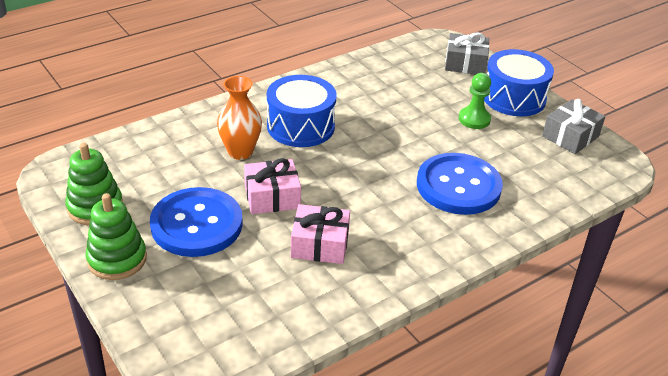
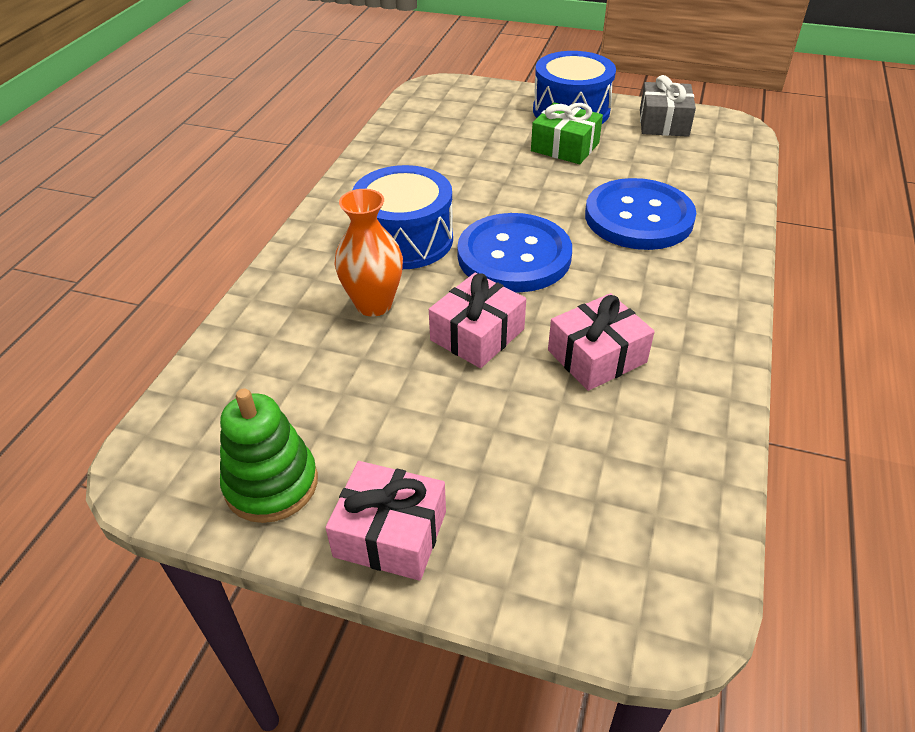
camera: 35 degrees left, 5 degrees up
(117, 259) = (390, 534): green stacking toy -> pink gift
(196, 224) = (433, 421): blue button -> blue button (514, 256)
(465, 64) = (486, 99): grey gift -> none
(474, 119) = (565, 147): green pawn -> green gift

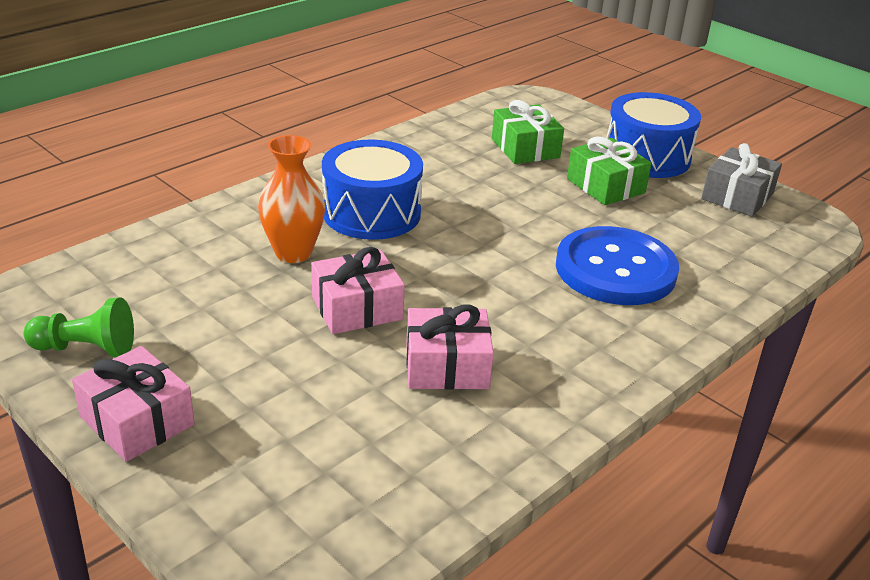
camera: 25 degrees right, 10 degrees down
(271, 484) = (86, 348): green stacking toy -> green pawn
(474, 134) = (525, 148): none -> green gift
(514, 256) = (456, 259): blue button -> none

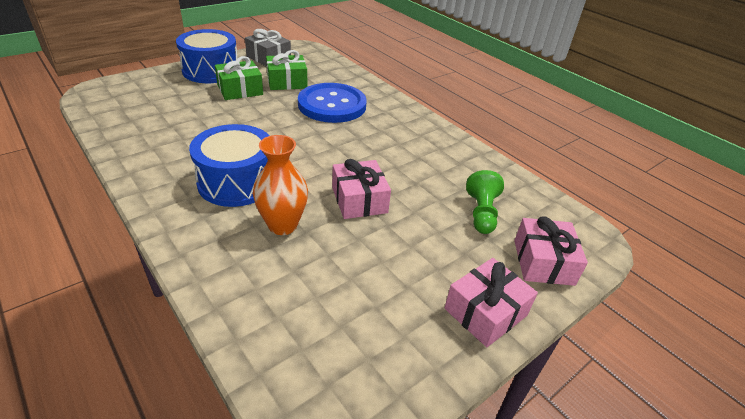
camera: 85 degrees left, 5 degrees up
(86, 348) = (402, 352): green pawn -> green pawn (481, 213)
(447, 366) = (418, 172): pink gift -> pink gift (543, 262)
(525, 148) = (174, 107): green gift -> green gift (287, 82)

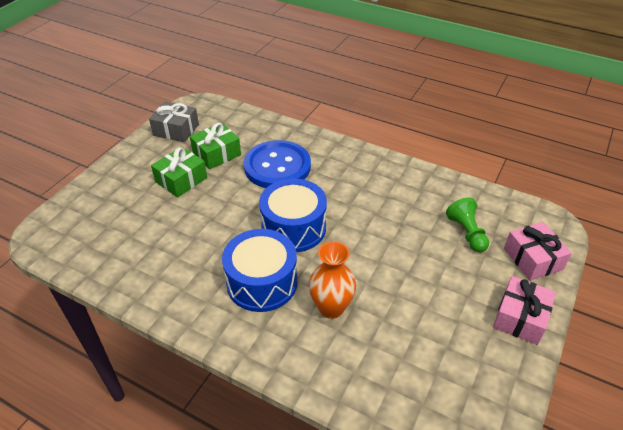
camera: 20 degrees left, 5 degrees up
(211, 71) = (133, 167): blue drum -> blue drum (293, 228)
(359, 200) = (371, 258): pink gift -> none

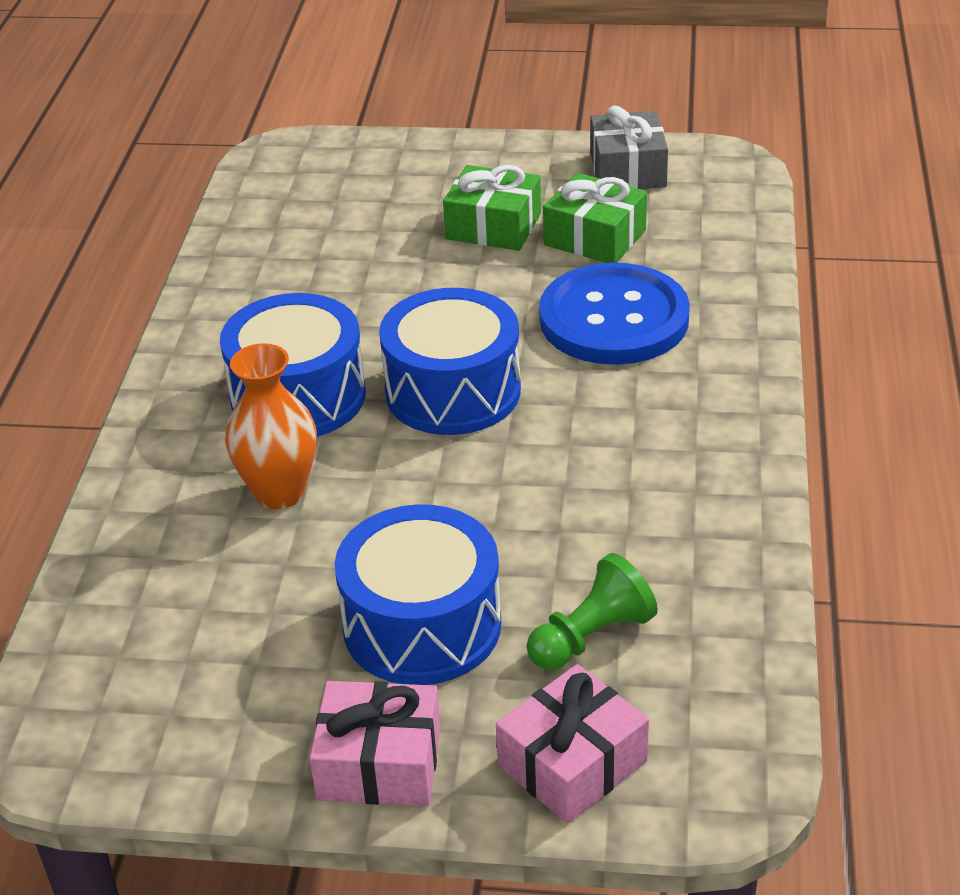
camera: 70 degrees right, 5 degrees down
(443, 281) = (422, 625): none -> blue drum

